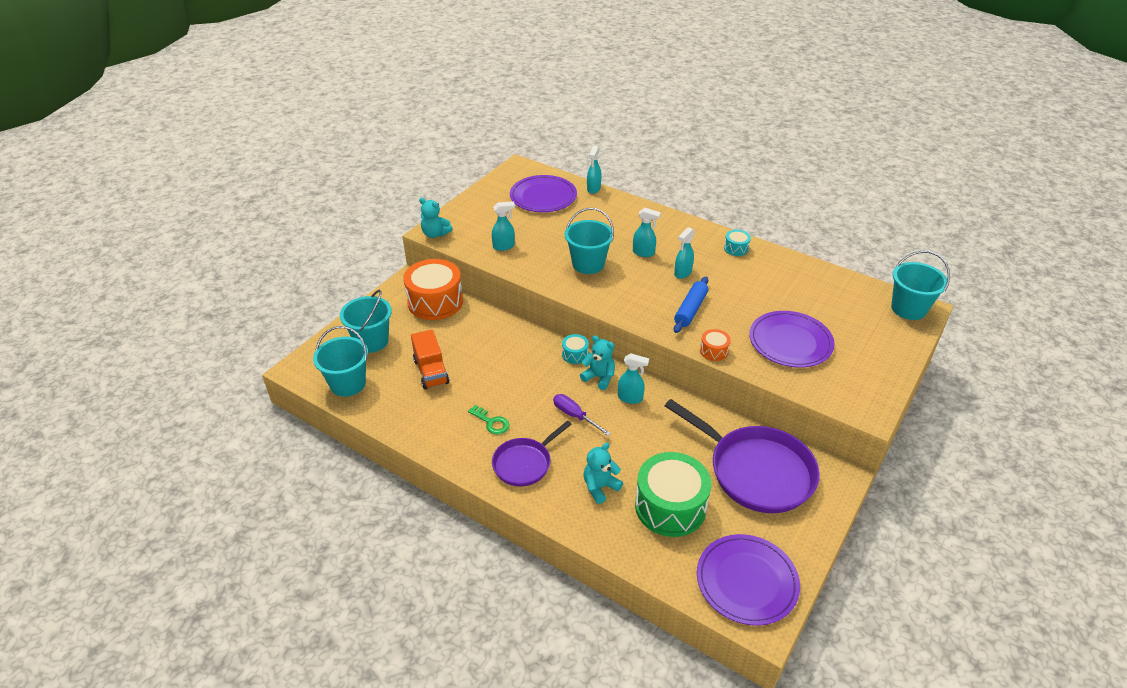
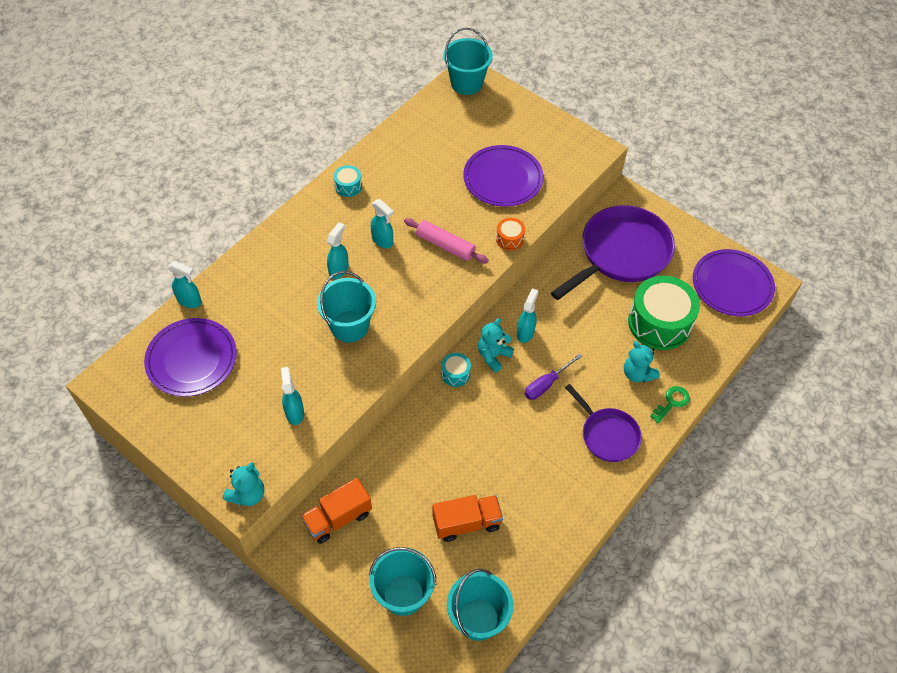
camera: 85 degrees left, 15 degrees up
(435, 302) = (338, 518): orange drum -> orange truck
(491, 422) = (550, 462): green key -> green key (672, 402)
(690, 310) = (445, 245): blue rolling pin -> pink rolling pin

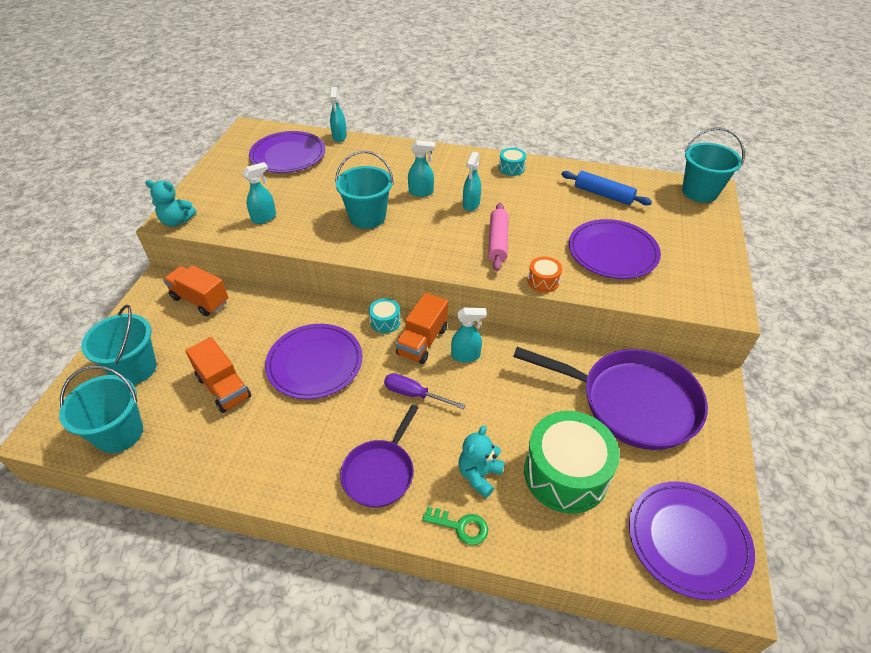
camera: 65 degrees right, 10 degrees down
(429, 144) = (603, 194): none -> blue rolling pin
(475, 444) = (315, 363): none -> purple plate
(493, 356) = (422, 341): turquoise teddy bear -> orange truck

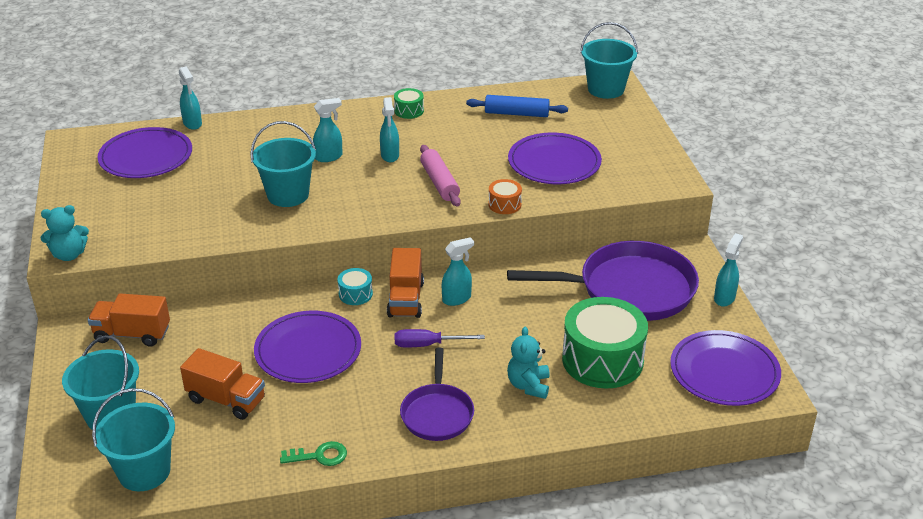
camera: 25 degrees left, 10 degrees down
(264, 218) = (172, 225): turquoise spray bottle -> turquoise spray bottle (724, 298)
(461, 526) = (536, 426): green key -> green key (319, 456)
(511, 168) = (409, 111): turquoise drum -> green drum

